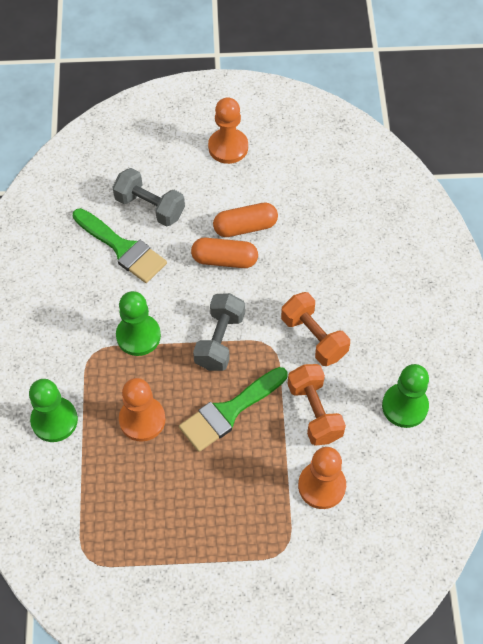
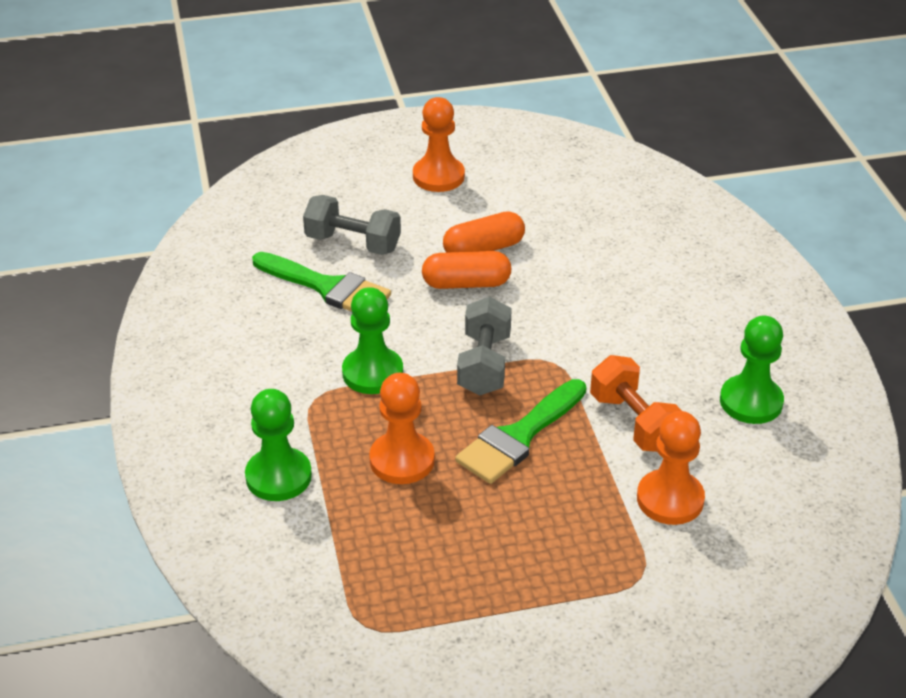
camera: 10 degrees left, 20 degrees down
(314, 337) = (608, 347): orange dumbbell -> none

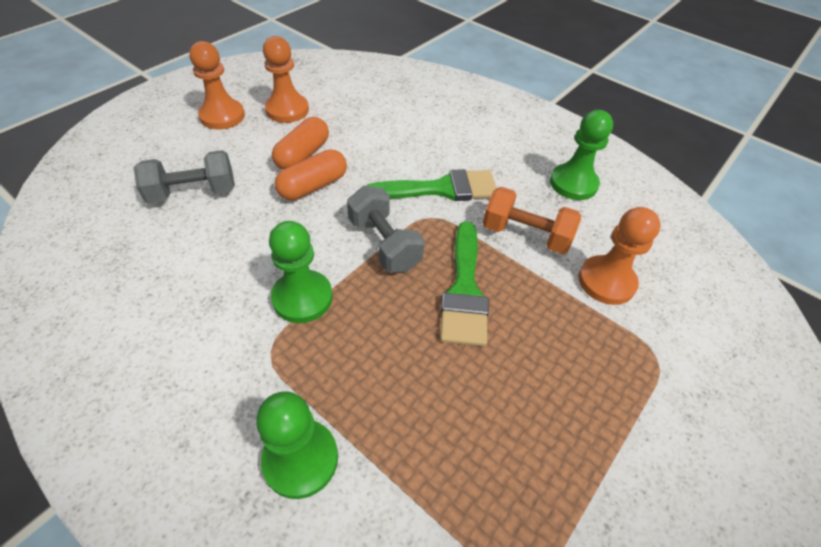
camera: 40 degrees left, 10 degrees up
(327, 287) = (200, 240): green brush -> green brush (441, 189)
(402, 460) = (397, 367): orange pawn -> orange pawn (287, 110)

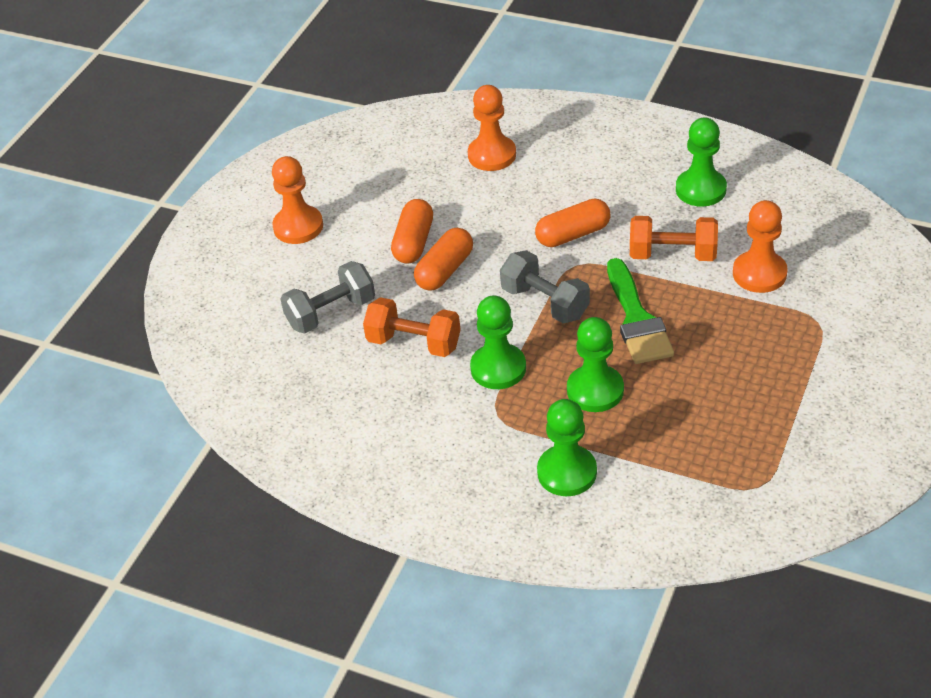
camera: 10 degrees left, 5 degrees down
(242, 244) = (414, 343): none -> orange dumbbell
(287, 110) = (363, 198): orange pawn -> orange pawn (492, 155)
(385, 358) = (595, 390): none -> green pawn
(441, 189) = (573, 234): green brush -> orange capsule

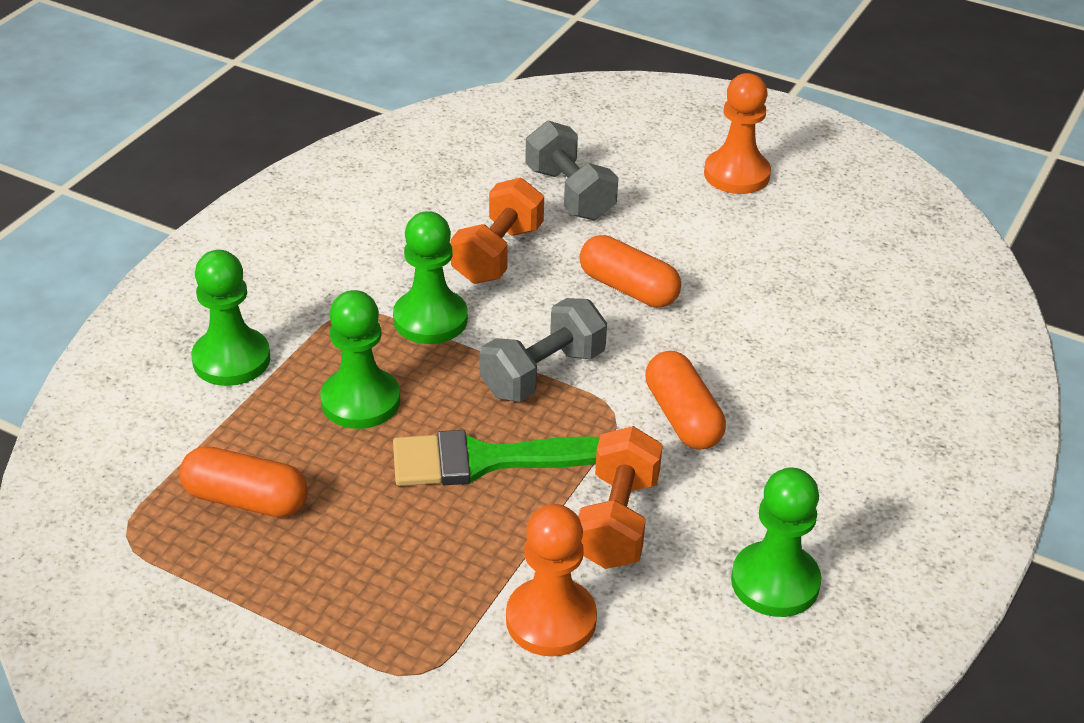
camera: 90 degrees right, 5 degrees down
(414, 242) = (690, 265): orange capsule -> orange capsule (246, 500)
(492, 155) = (879, 352): orange pawn -> none

